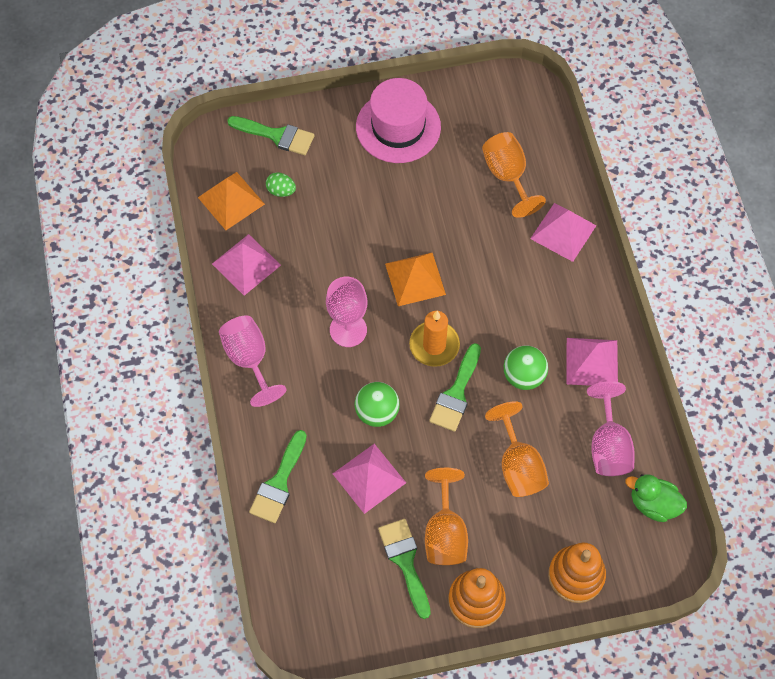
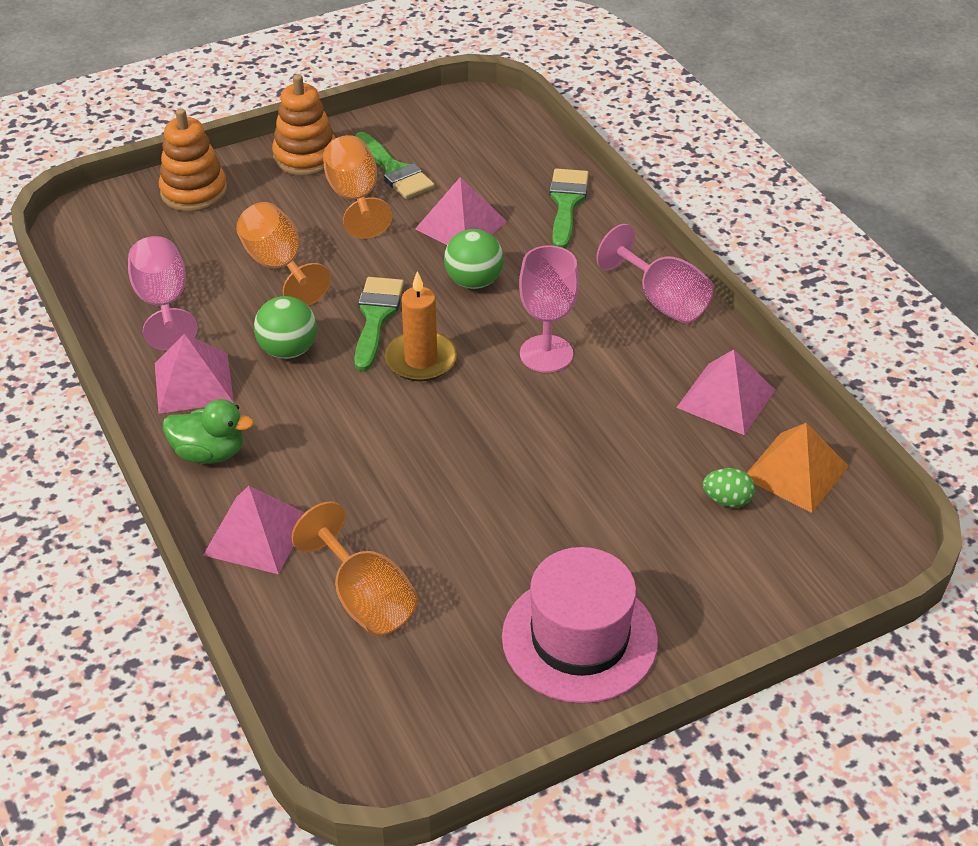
camera: 165 degrees right, 20 degrees down
(276, 135) = (779, 579): green brush -> none
(415, 279) = (473, 428): orange pyramid -> none
(653, 504) = (102, 262): green duck -> green duck (209, 453)

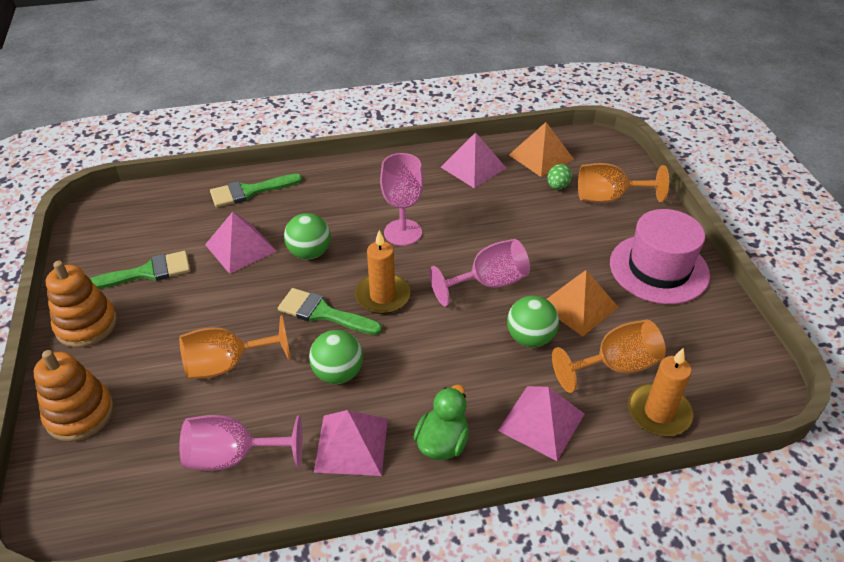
camera: 75 degrees left, 0 degrees up
(297, 649) = (658, 412): none -> orange candle
(355, 198) = (167, 302): orange goblet -> orange goblet (608, 198)
(391, 507) = (530, 338): none -> green ball
(466, 550) = (578, 306): none -> orange pyramid
(566, 203) = (249, 191): green brush -> green brush turned 45 degrees counterclockwise
(662, 301) = (374, 172): pink goblet -> pink goblet (488, 283)

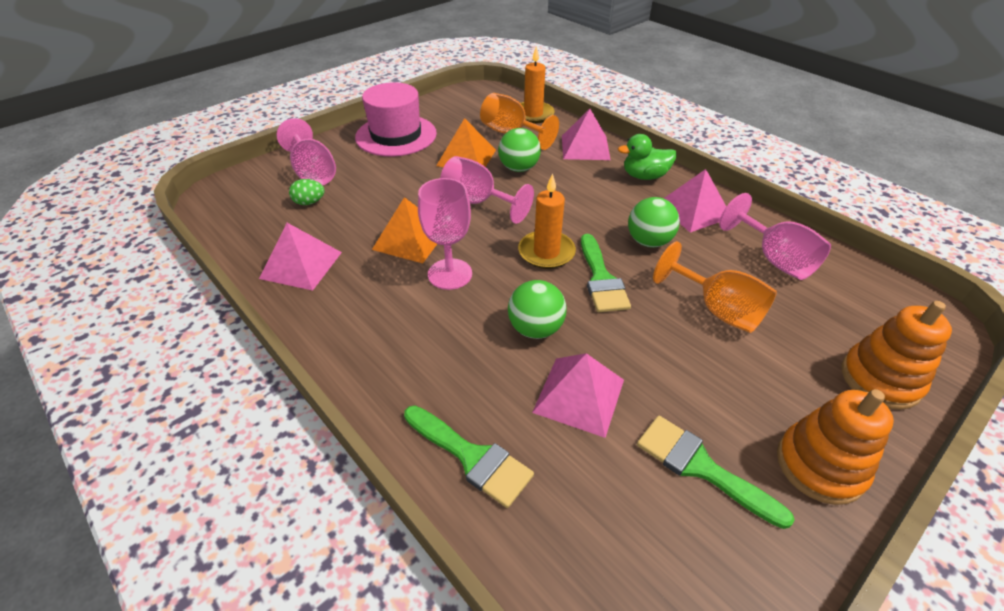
camera: 120 degrees left, 0 degrees up
(541, 157) = (257, 225): orange pyramid -> orange pyramid (410, 239)
(608, 198) = (313, 173): orange goblet -> pink goblet

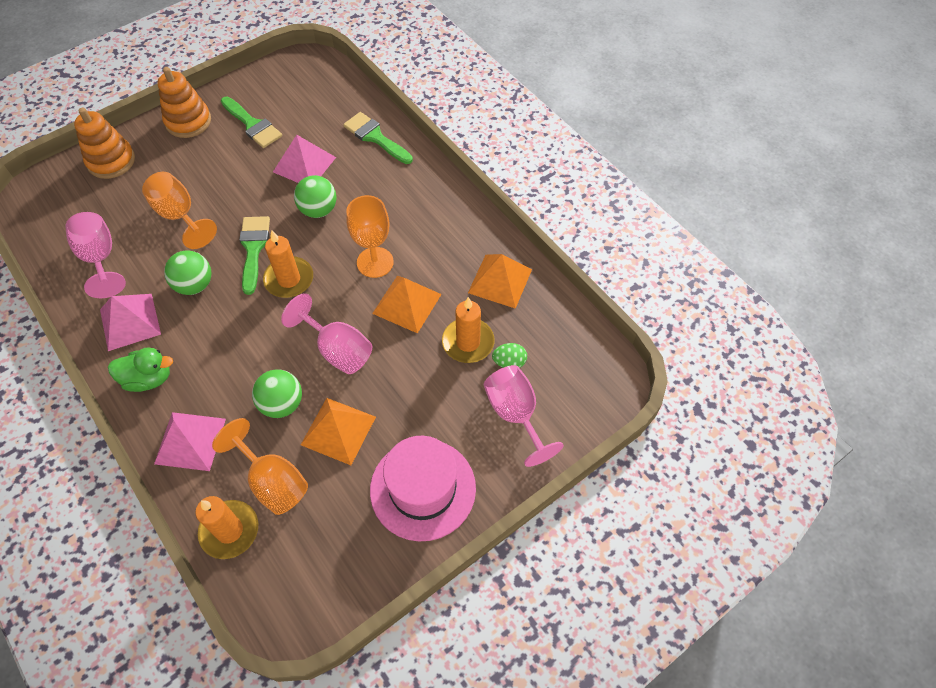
camera: 175 degrees left, 15 degrees up
(301, 265) = (500, 281): pink pyramid -> orange pyramid
(348, 214) = (468, 342): none -> orange candle
(450, 274) = (375, 262): pink goblet -> orange goblet

